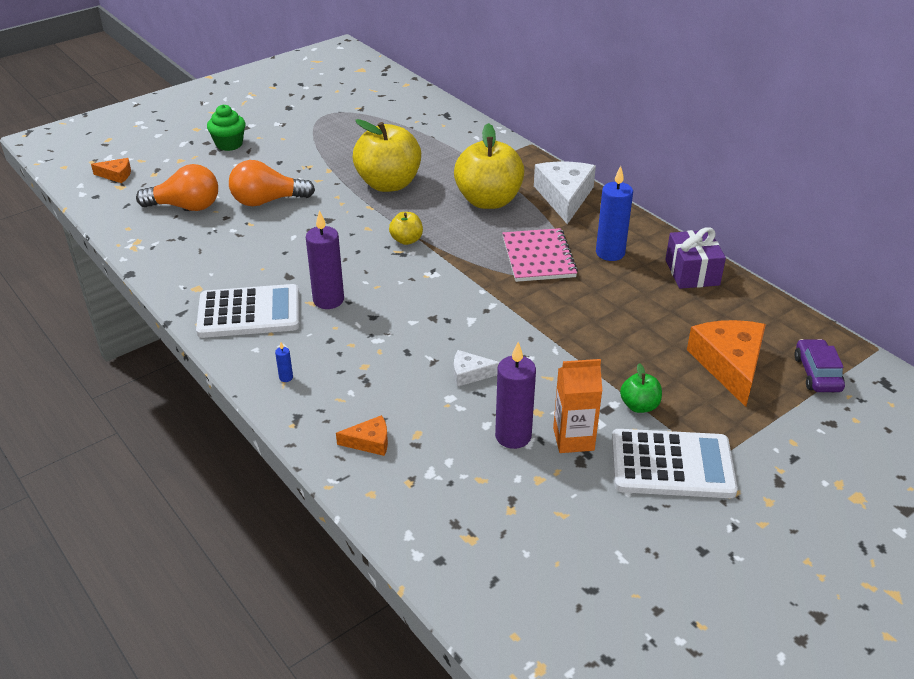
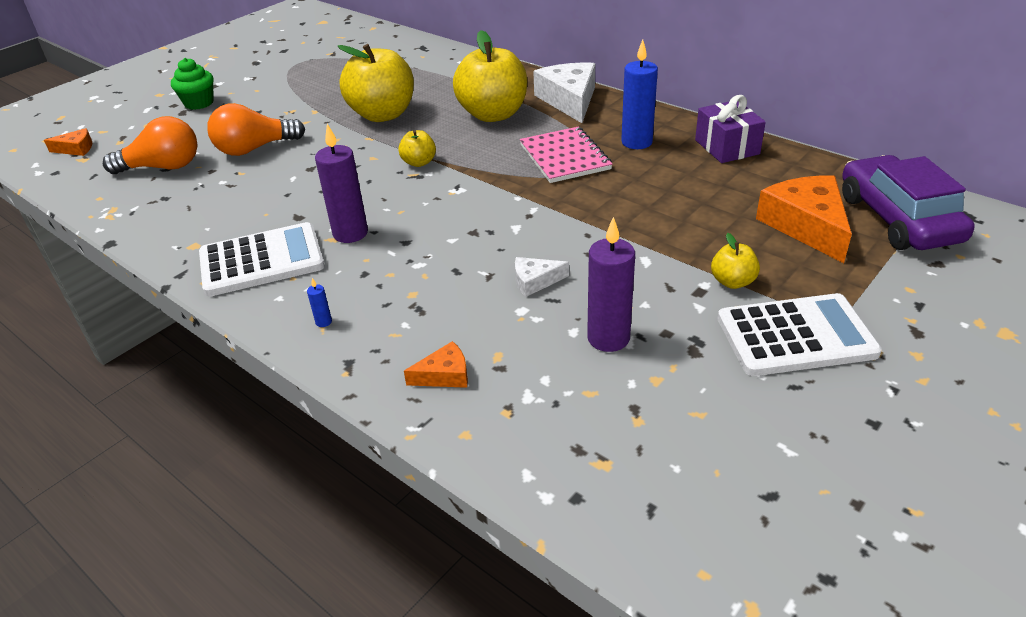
camera: 10 degrees left, 0 degrees up
(573, 439) = (676, 329): orange carton -> none
(639, 406) = (732, 282): green apple -> yellow apple
(817, 373) = (898, 218): purple car -> purple car, size x1.84

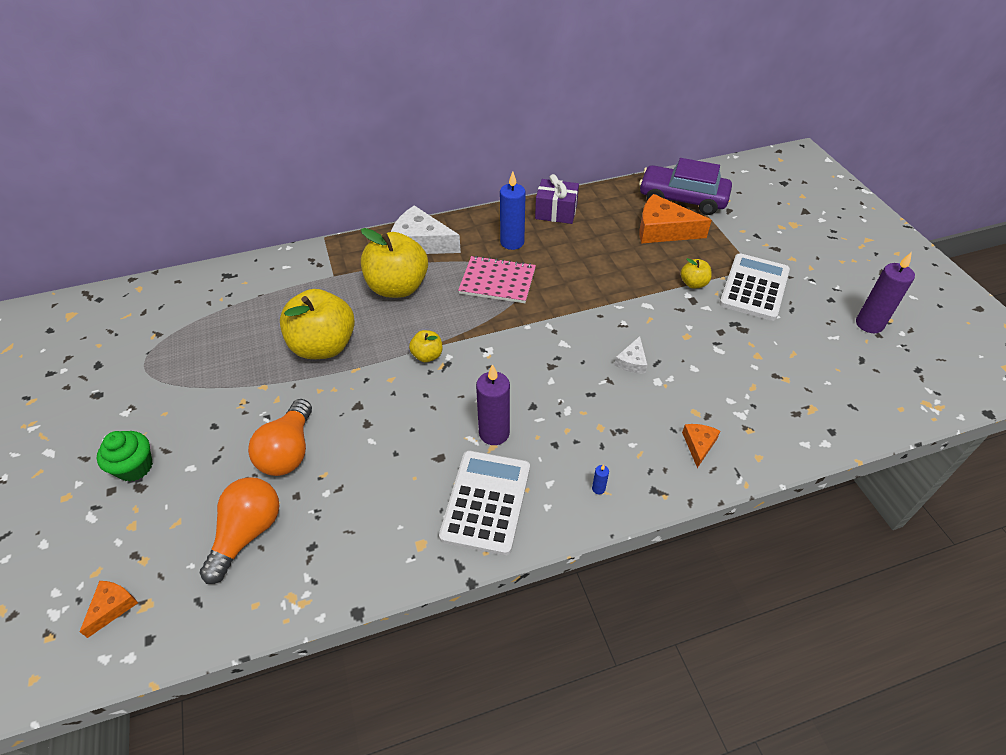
camera: 60 degrees left, 10 degrees up
(608, 338) = (710, 356): purple candle -> purple candle (869, 324)

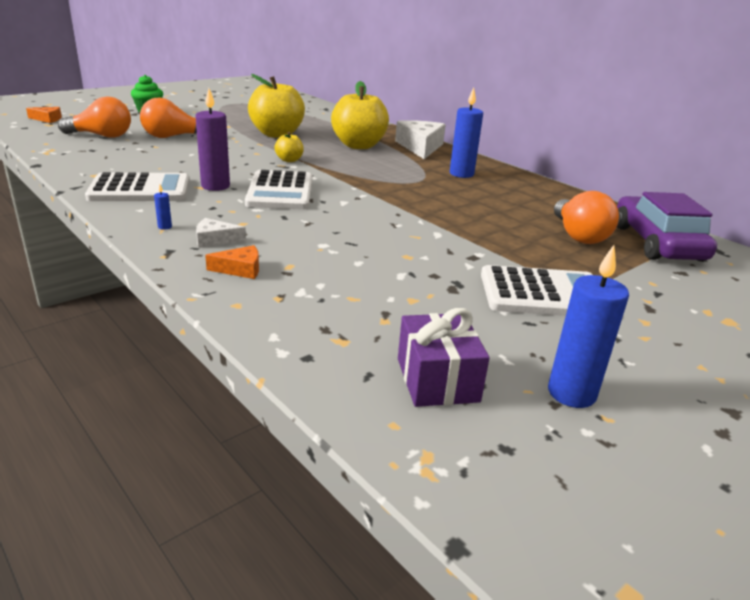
camera: 65 degrees right, 20 degrees down
(497, 281) = (401, 173): pink notebook -> none
(524, 383) = (280, 191): none -> white calculator
(556, 212) = (531, 186): purple gift -> purple gift (437, 380)
(632, 361) = (342, 231): white cheese -> white cheese (215, 240)
(663, 230) = (578, 235): orange cheese -> orange light bulb
(693, 283) = (503, 256): yellow apple -> none
(869, 324) = (571, 393): purple candle -> blue candle

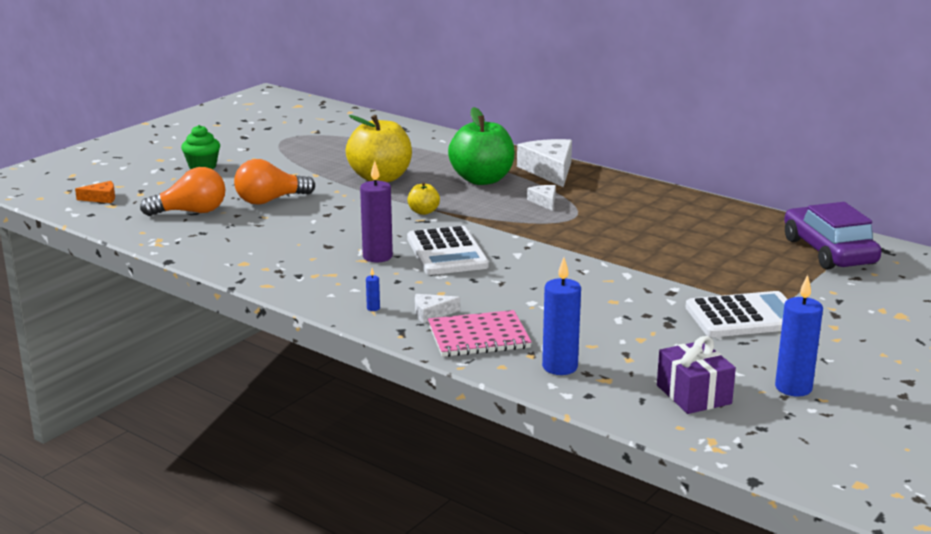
camera: 10 degrees left, 5 degrees down
(140, 189) = (307, 272): white calculator -> none
(240, 269) = (478, 337): orange cheese -> pink notebook
(359, 146) = (482, 180): yellow apple -> green apple
(400, 167) = (544, 201): none -> white cheese
(461, 174) = (613, 201): blue candle -> blue candle (560, 367)
(578, 235) = (755, 255): orange light bulb -> none

